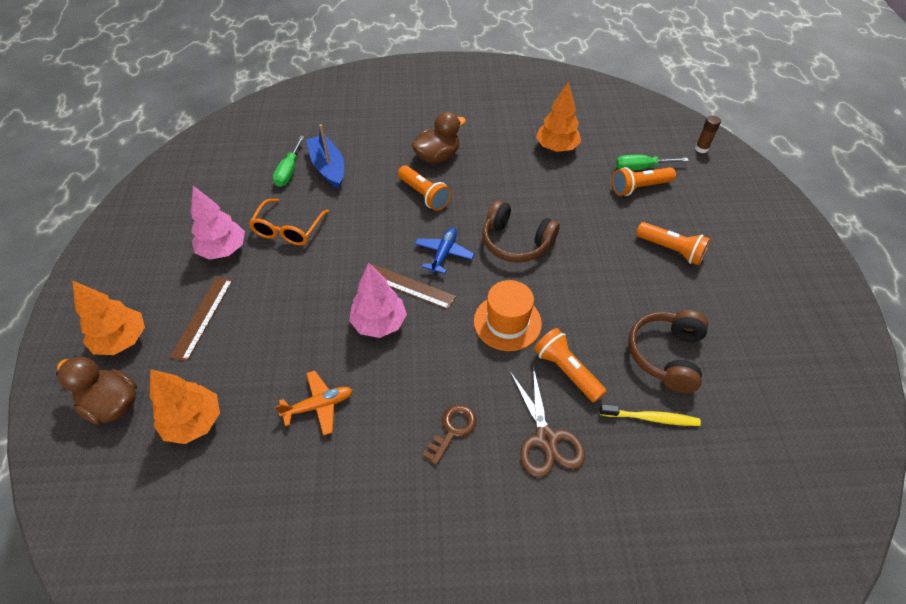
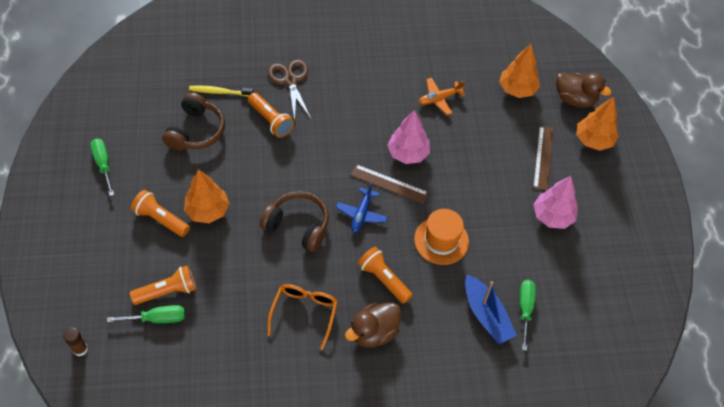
camera: 175 degrees right, 5 degrees up
(288, 230) = (503, 237): orange glasses -> orange glasses (304, 313)
(452, 430) = (350, 85): brown key -> none
(507, 322) = (310, 155): orange hat -> orange hat (441, 240)
(556, 148) = (242, 348): orange tree -> orange tree (207, 211)
(768, 311) = (103, 164): none -> green screwdriver

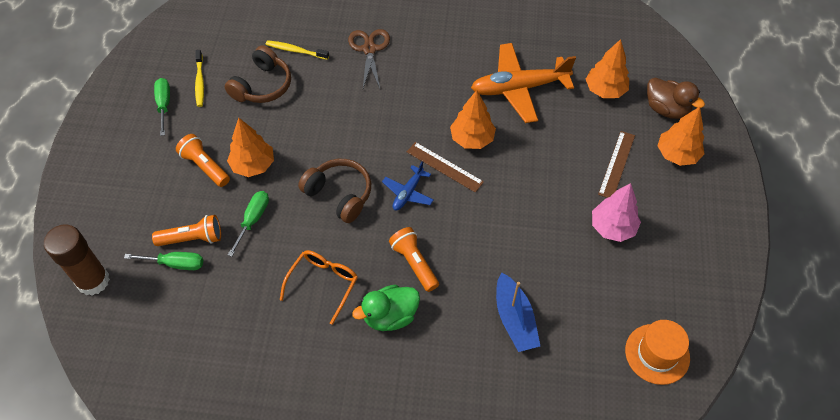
camera: 15 degrees right, 0 degrees up
(80, 349) = (93, 281): brown glue stick -> brown glue stick, size x2.16
(133, 136) = (200, 82): none -> yellow toothbrush
(271, 120) = (339, 86): orange flashlight -> none
(373, 332) = (390, 316): brown duck -> green duck
(408, 153) = (472, 139): pink tree -> orange tree
(439, 99) = (519, 88): orange plane -> orange plane, size x1.97
(441, 240) = (485, 233): orange hat -> orange hat (657, 354)
(525, 309) = (558, 320): green screwdriver -> green screwdriver (253, 220)

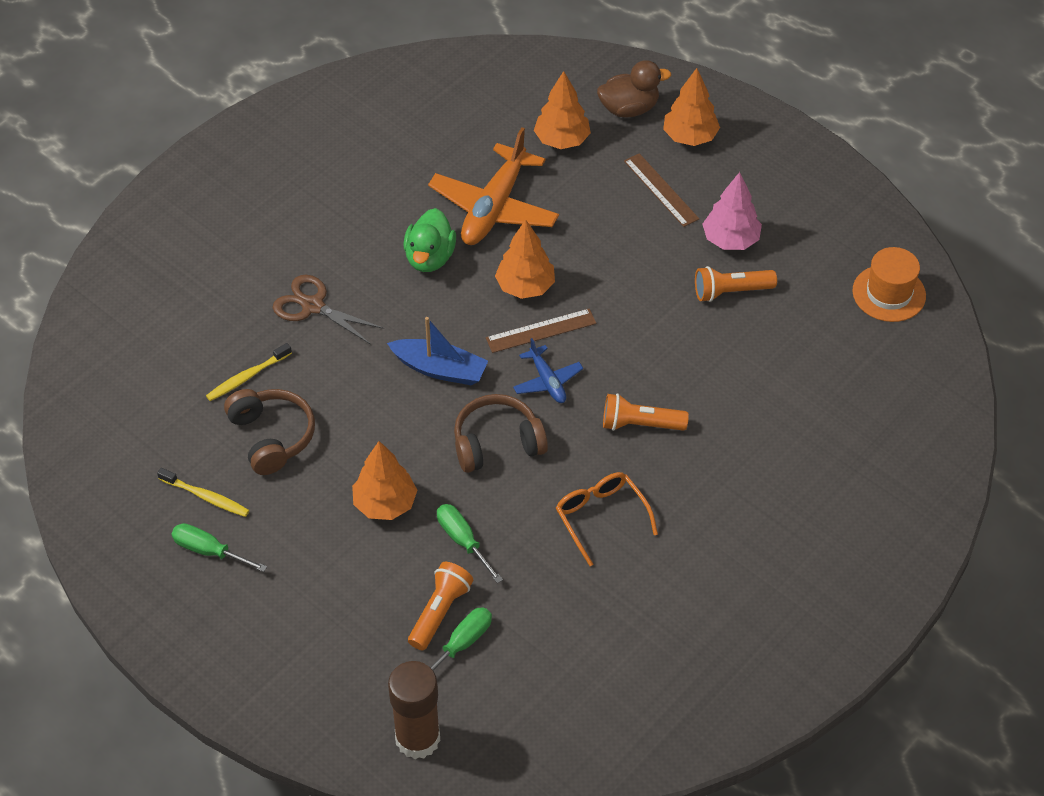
camera: 55 degrees left, 5 degrees down
(205, 166) = (345, 552): orange flashlight -> orange flashlight (730, 291)
(390, 316) = (686, 479): green duck -> green duck (430, 258)
(514, 319) = (770, 379): blue boat -> blue boat (440, 369)

